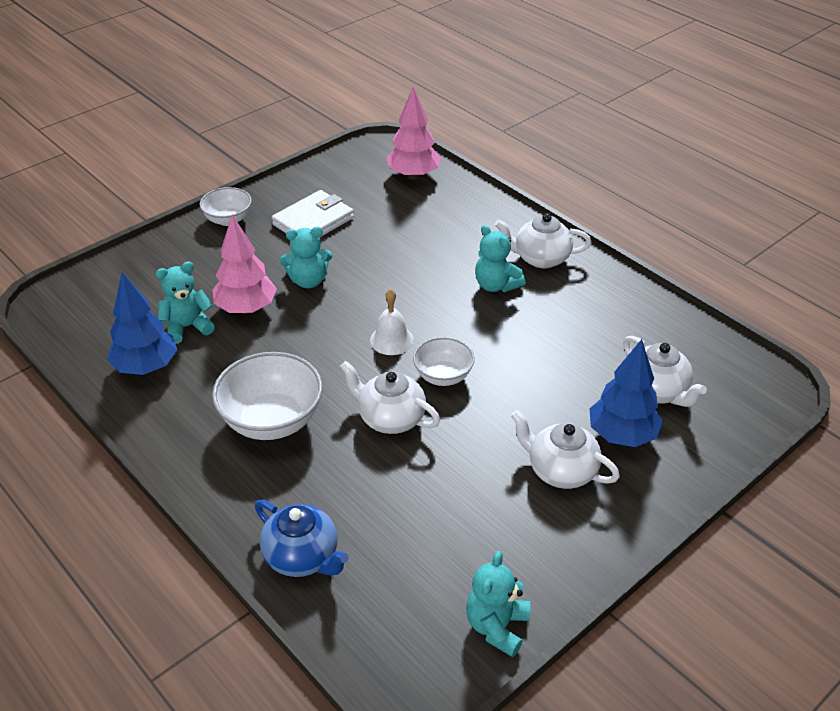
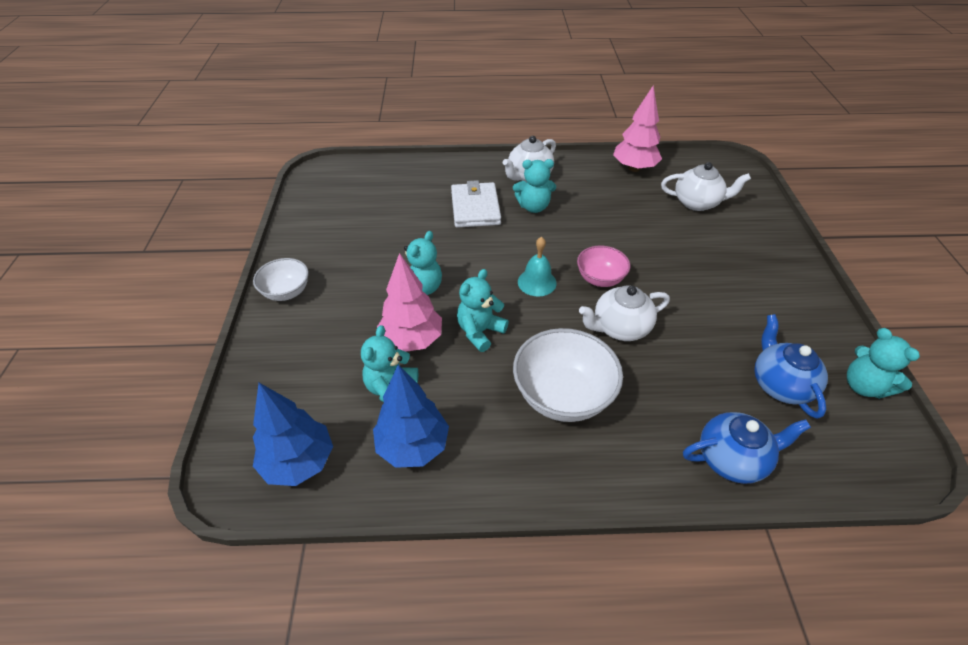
camera: 50 degrees left, 5 degrees up
(294, 339) = (480, 331): none -> turquoise teddy bear
(313, 221) = (355, 249): white wallet -> white wallet (475, 208)
(391, 340) = (537, 282): white bell -> turquoise bell
(413, 175) = (372, 177): pink tree -> pink tree (634, 168)
(431, 559) = (780, 384): none -> blue teapot
(443, 376) = (600, 279): white bowl -> pink bowl
(561, 471) = (737, 278): white teapot -> none
(622, 435) = (725, 236): blue tree -> blue tree (299, 462)

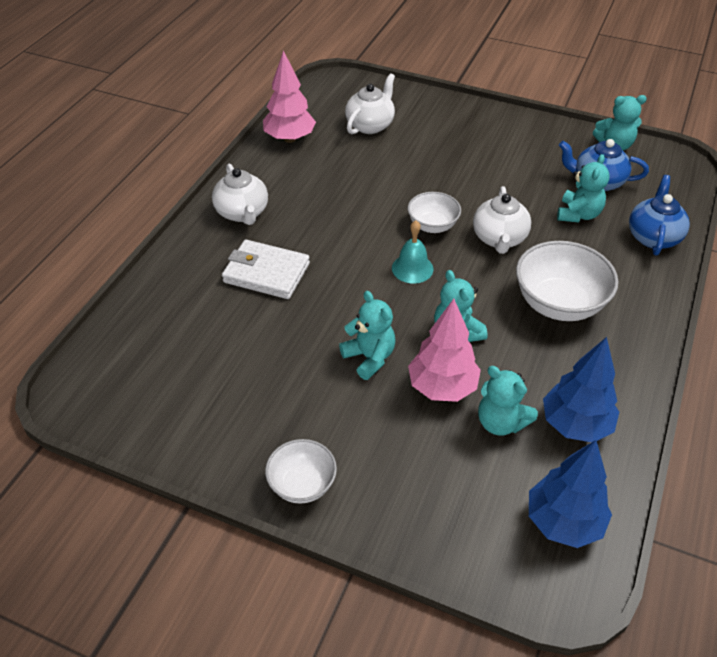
camera: 65 degrees left, 0 degrees up
(533, 207) = (297, 229): turquoise teddy bear -> turquoise teddy bear (578, 214)
(600, 279) = (432, 226): pink bowl -> white bowl

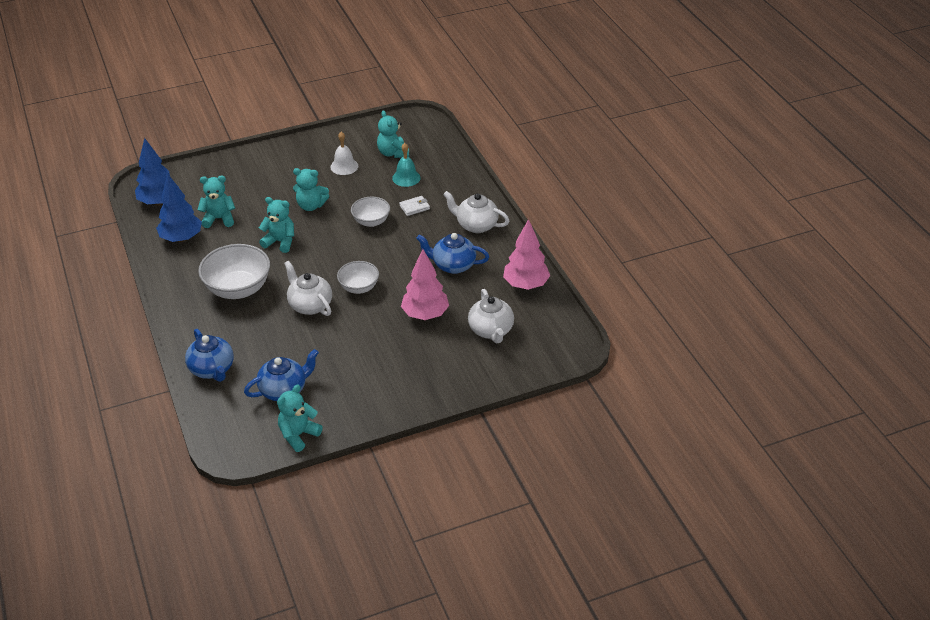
camera: 135 degrees right, 5 degrees down
(260, 390) = (344, 166): none -> white bell
(266, 273) = (414, 207): white wallet -> white wallet, size x0.51
(302, 484) = (283, 152): white bowl -> white bowl (371, 221)
(321, 191) = (453, 265): none -> blue teapot
(412, 268) = (341, 257): turquoise bell -> turquoise bell (406, 178)
(442, 387) = (261, 215): pink tree -> pink tree (425, 314)
(578, 214) = (275, 354): turquoise teddy bear -> turquoise teddy bear (393, 153)

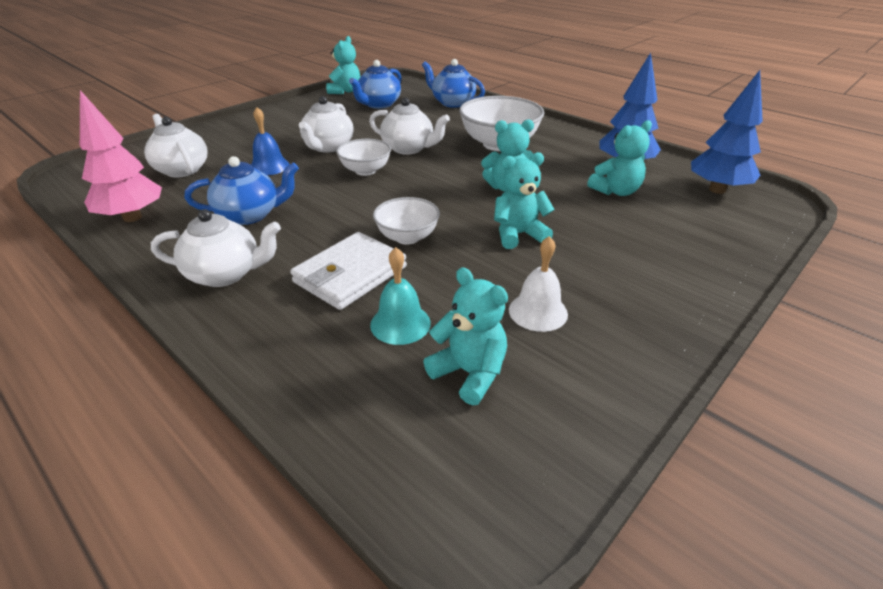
camera: 155 degrees right, 5 degrees down
(370, 327) = (328, 147): none -> white teapot
(414, 207) = (350, 274): white wallet -> white wallet, size x1.96
(425, 314) = (269, 166): pink tree -> blue bell

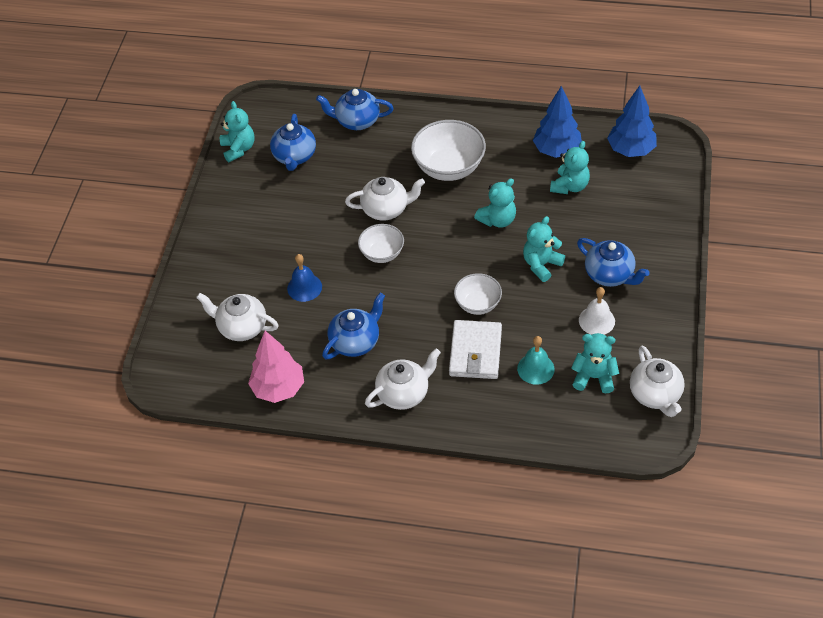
camera: 30 degrees left, 15 degrees up
(328, 147) = (321, 240): white teapot -> white teapot (655, 395)
(600, 275) = (609, 275): none -> blue teapot

